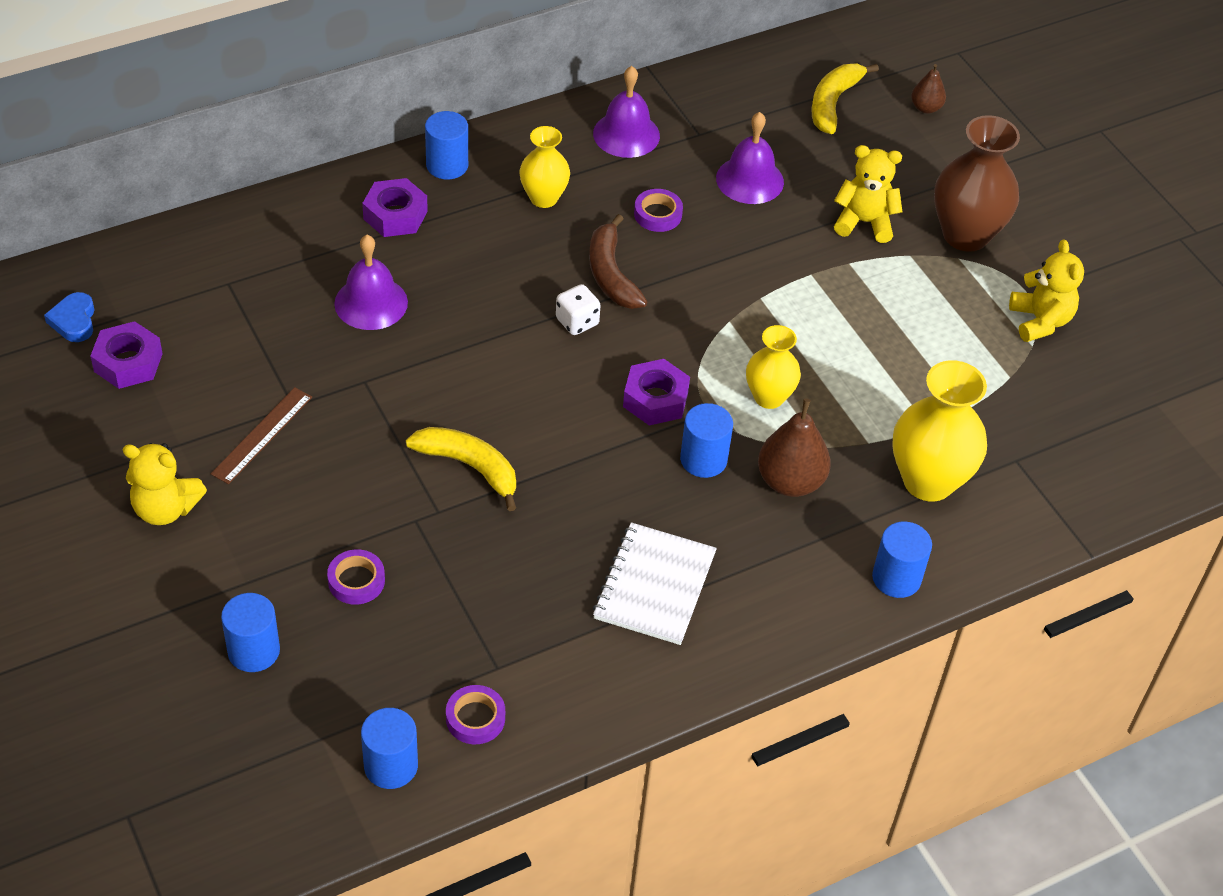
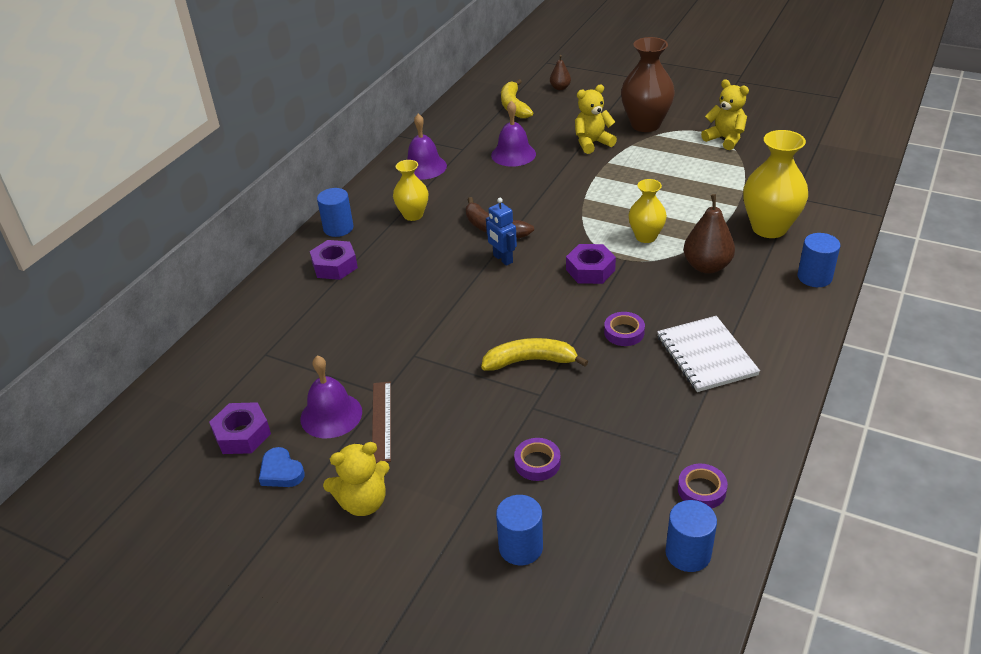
camera: 30 degrees left, 10 degrees down
(74, 321) = (176, 433): blue heart -> blue heart (281, 472)
(371, 303) = (370, 314): purple bell -> purple bell (331, 415)
(577, 322) = (502, 259): white dice -> blue robot
(658, 214) = (485, 191): purple tape -> purple tape (624, 332)
(703, 459) = (651, 282): blue cylinder -> none

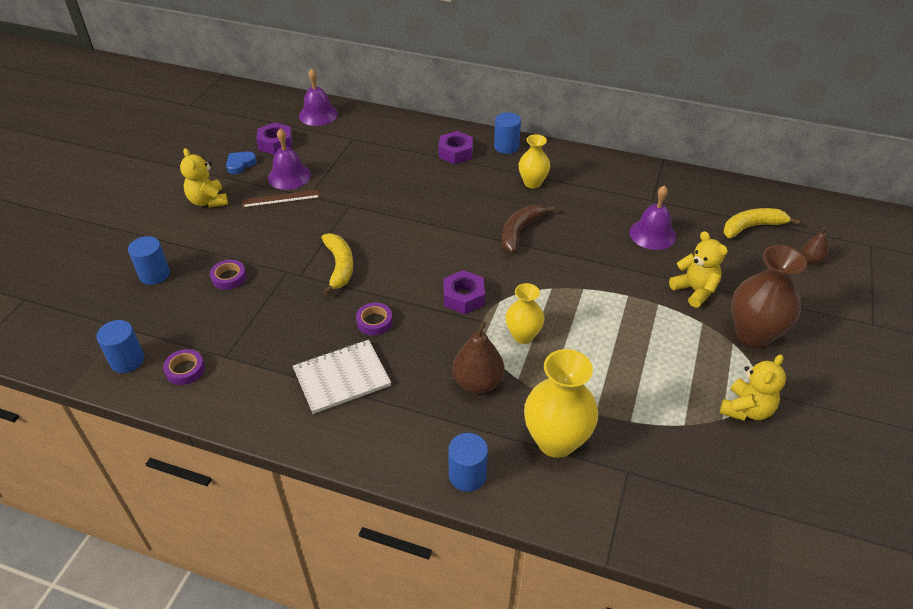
camera: 80 degrees right, 5 degrees up
(424, 167) = (612, 180): purple bell -> purple bell (318, 115)
(502, 259) = (474, 241): blue robot -> none

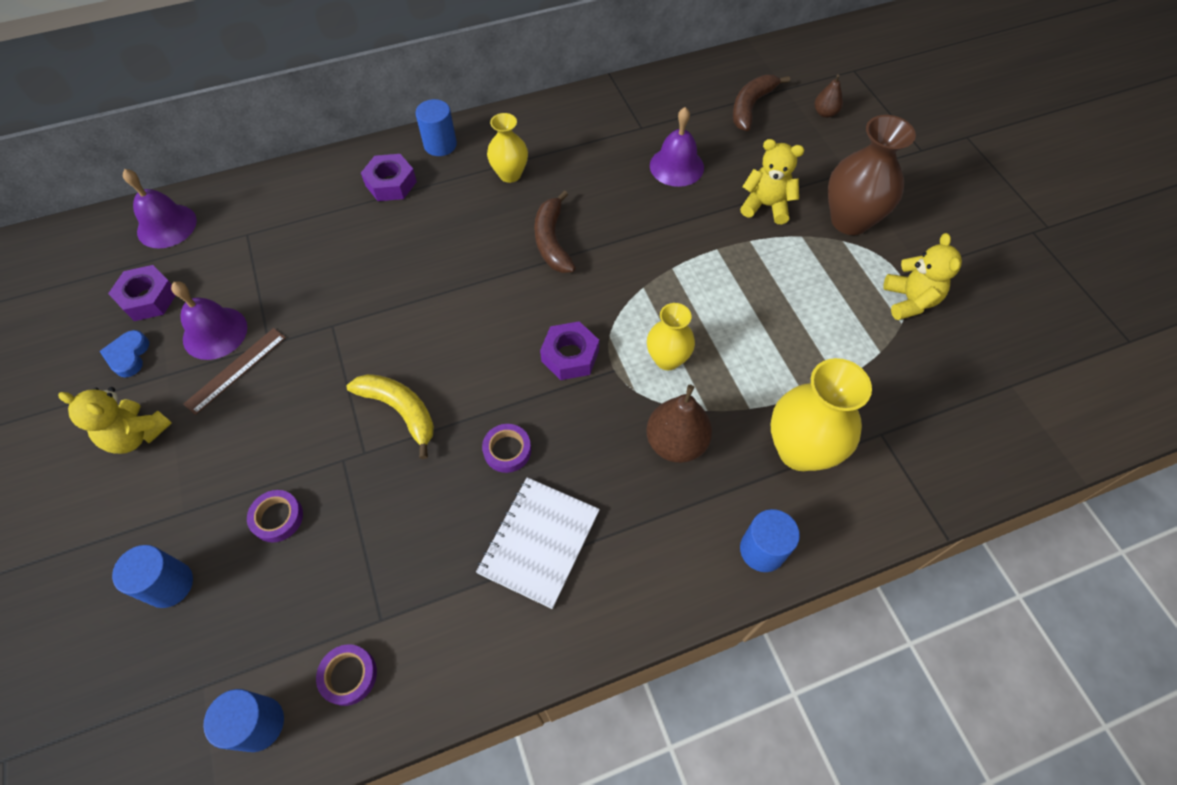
camera: 40 degrees left, 15 degrees up
(752, 227) = (751, 106): yellow banana -> brown banana

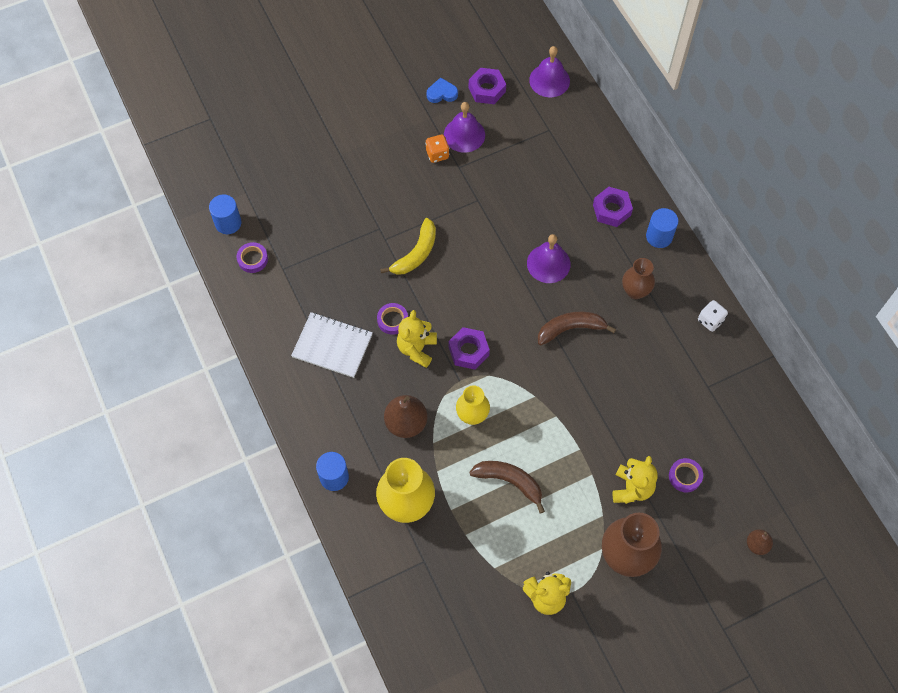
camera: 85 degrees right, 5 degrees up
(137, 435) = (387, 116): yellow teddy bear -> yellow teddy bear (417, 349)
(169, 584) = (298, 161): blue cylinder -> none
(236, 370) = (437, 154): brown ruler -> orange dice
(277, 518) = (339, 203): purple tape -> purple tape (685, 476)
(510, 174) = (635, 291): yellow vase -> brown vase
(559, 115) = (710, 320): none -> white dice
(676, 166) = (666, 416): purple bell -> purple bell (548, 263)
(751, 106) = (753, 478): brown banana -> brown banana (510, 482)

